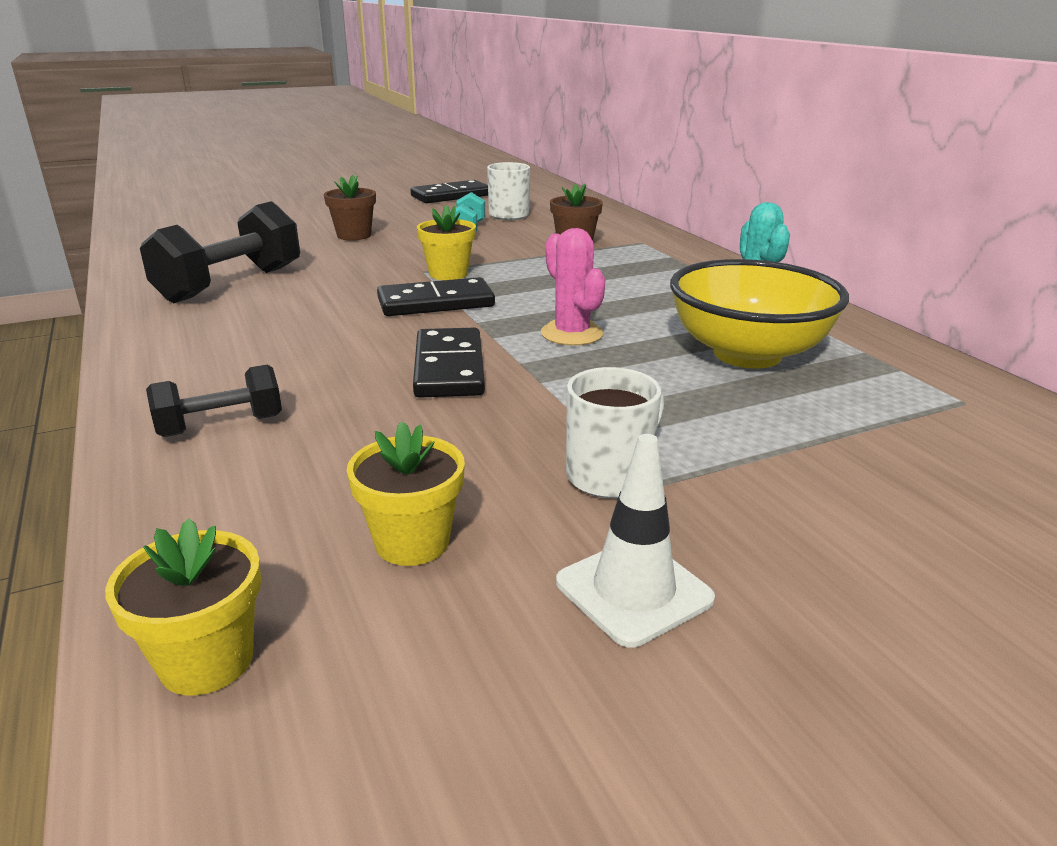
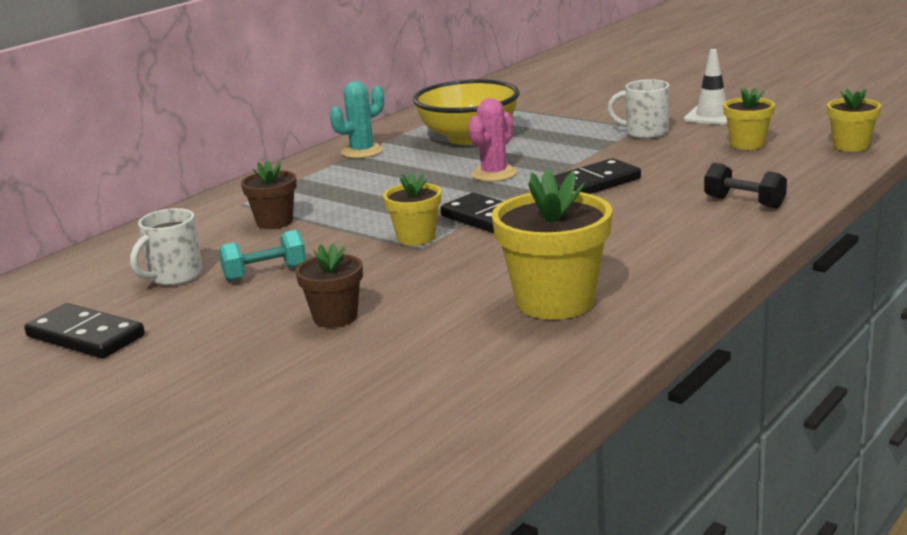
camera: 115 degrees left, 5 degrees down
(231, 284) = (555, 302): black dumbbell -> yellow flower pot

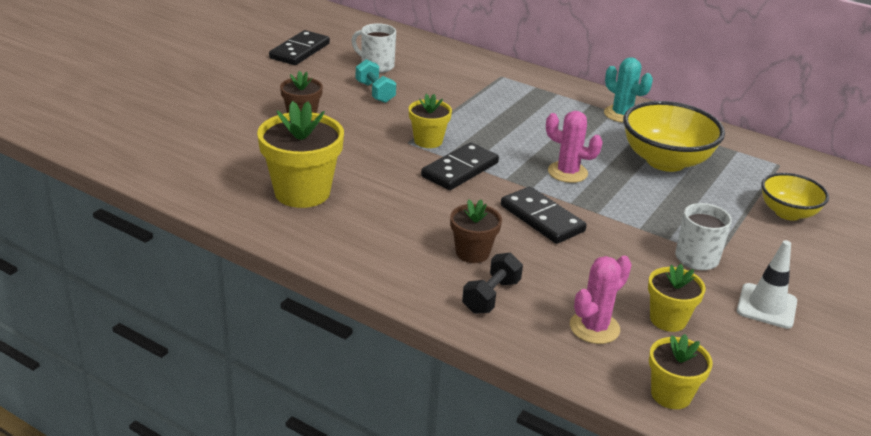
camera: 80 degrees right, 10 degrees up
(274, 222) = (465, 89): brown flower pot -> brown flower pot (472, 253)
(562, 104) = (787, 213): none -> yellow bowl
(774, 166) = (594, 328): none -> pink cactus

